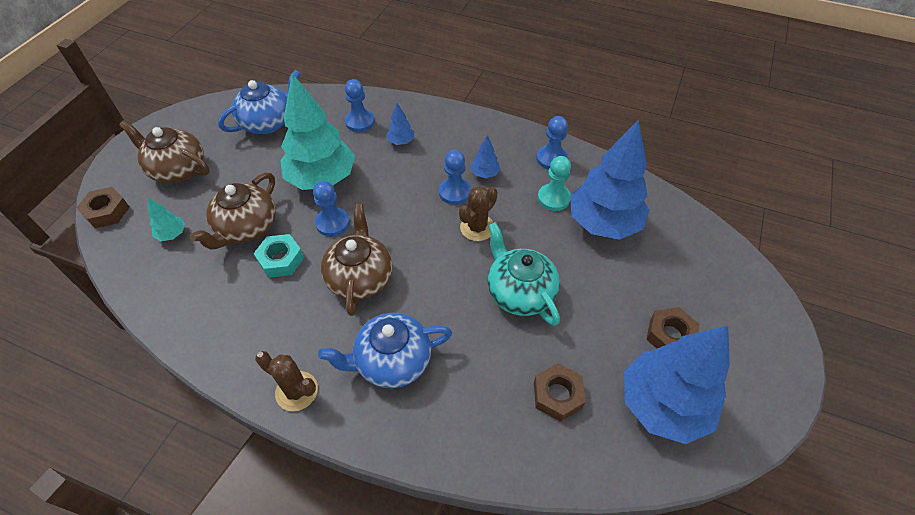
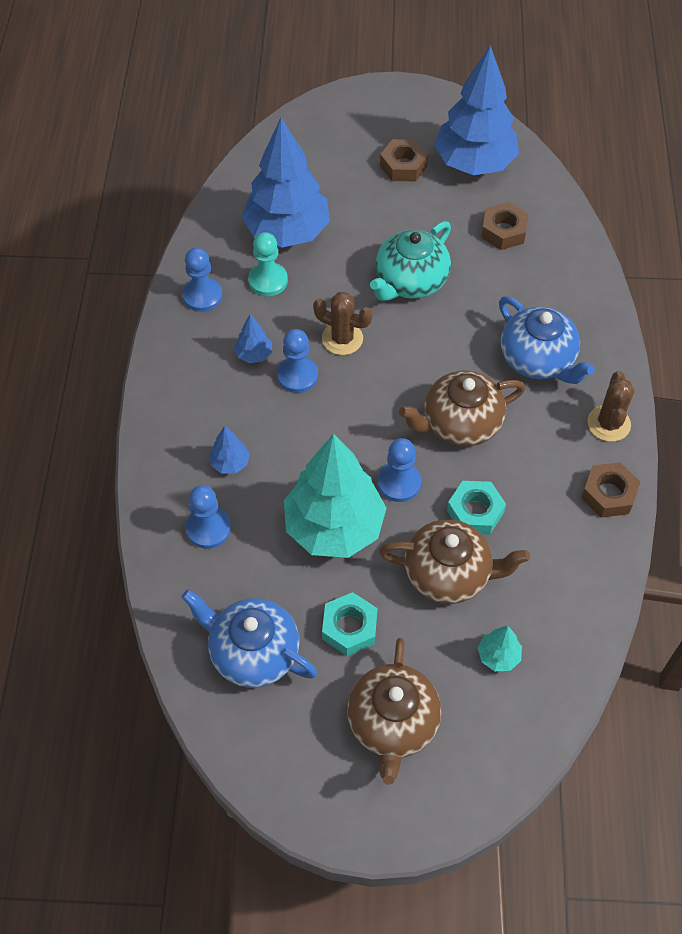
camera: 110 degrees left, 5 degrees up
(107, 212) = (504, 768): brown nut -> brown nut (608, 494)
(249, 167) = (349, 627): none -> turquoise nut

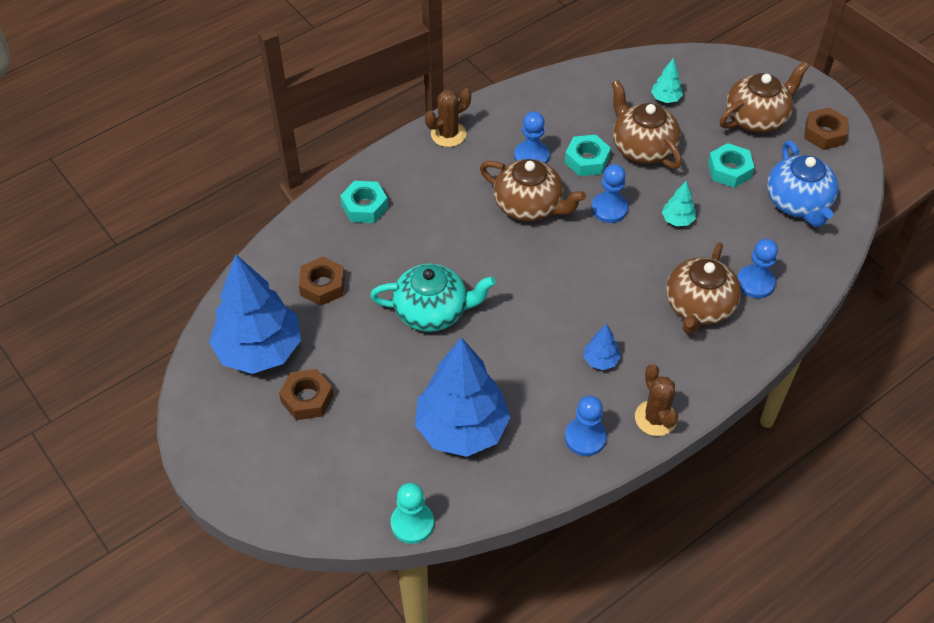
camera: 130 degrees left, 5 degrees down
(230, 463) = (699, 307): blue tree -> brown teapot
(268, 281) = (525, 404): turquoise pawn -> turquoise pawn (412, 523)
(297, 375) = (589, 320): blue pawn -> blue pawn (531, 156)
(334, 527) = (677, 220): turquoise tree -> turquoise tree, size x0.41
(342, 339) = (529, 316): brown cactus -> brown cactus (655, 418)
(538, 359) = (431, 196): blue teapot -> none
(568, 306) = (364, 206): none -> turquoise nut
(608, 494) = (503, 108): brown nut -> brown nut (824, 133)

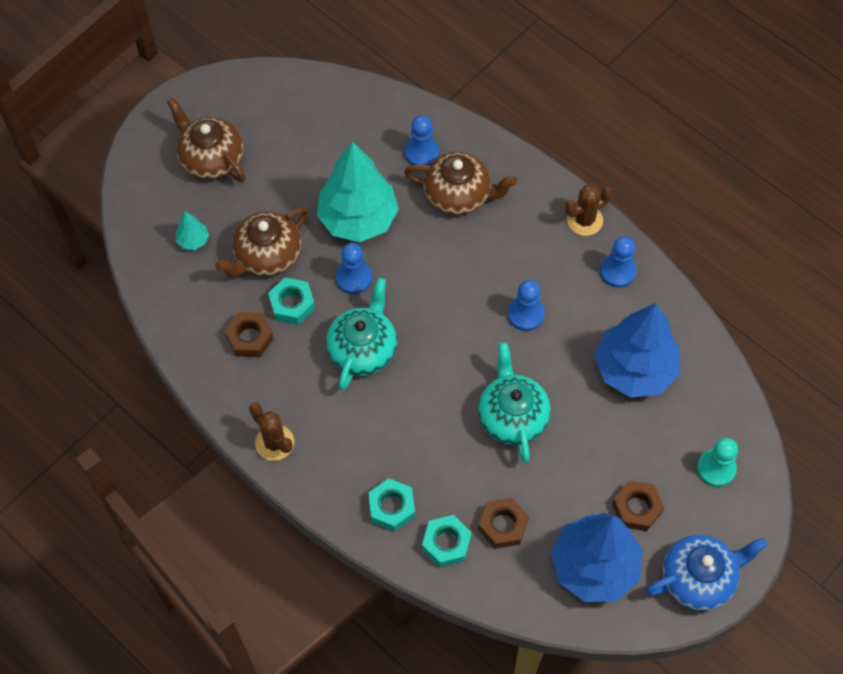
camera: 100 degrees left, 10 degrees up
(412, 523) = (736, 393): turquoise pawn -> turquoise pawn (716, 468)
(529, 206) = (363, 349): brown teapot -> turquoise teapot
(531, 156) = (295, 356): blue pawn -> blue pawn (525, 314)
(600, 360) = (535, 267): blue tree -> none
(677, 220) = (358, 218): turquoise tree -> turquoise tree, size x2.43
(729, 170) = (286, 179): turquoise nut -> turquoise nut (446, 543)
(798, 203) = (319, 122): blue teapot -> blue teapot (698, 578)
(824, 133) = (225, 102): brown nut -> brown nut (250, 338)

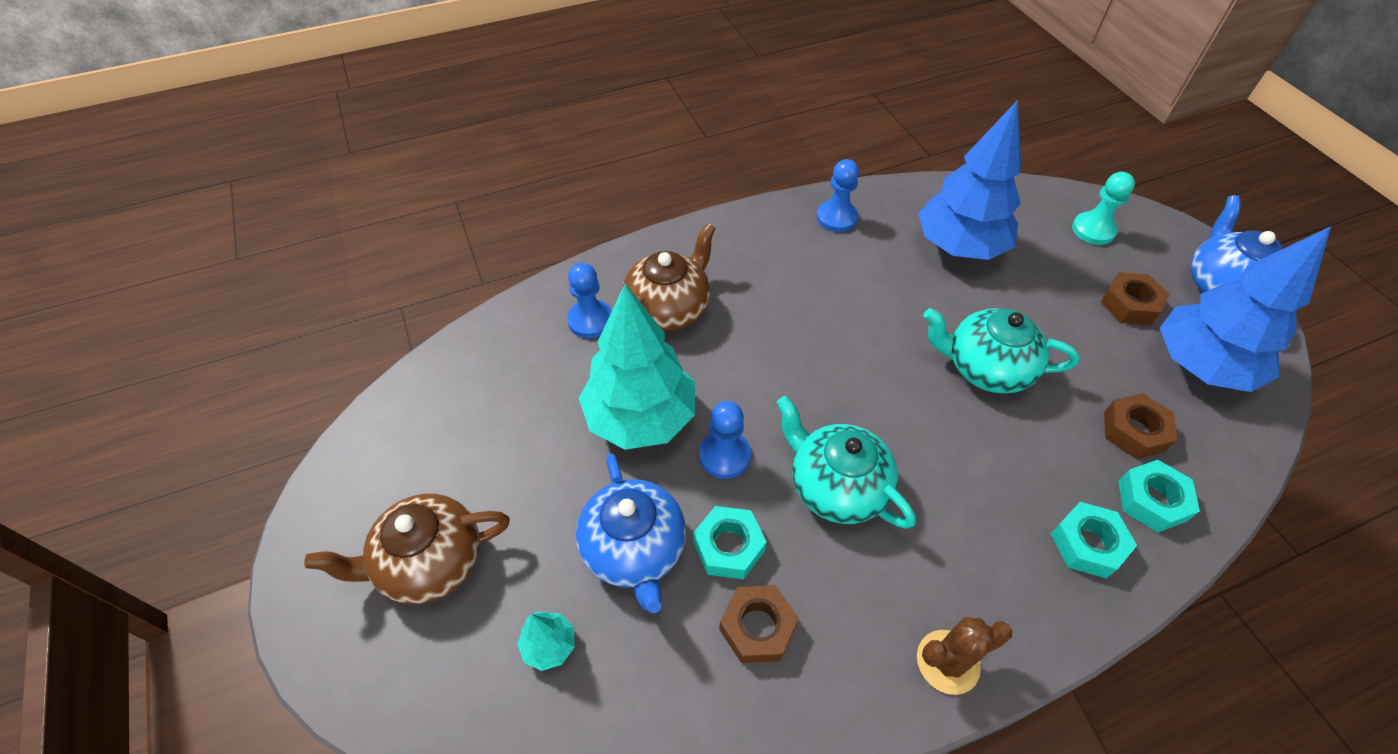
camera: 65 degrees left, 10 degrees down
(267, 256) = (635, 549): brown teapot -> blue teapot
(525, 314) = (855, 307): blue pawn -> none
(584, 220) = (762, 220): brown cactus -> none

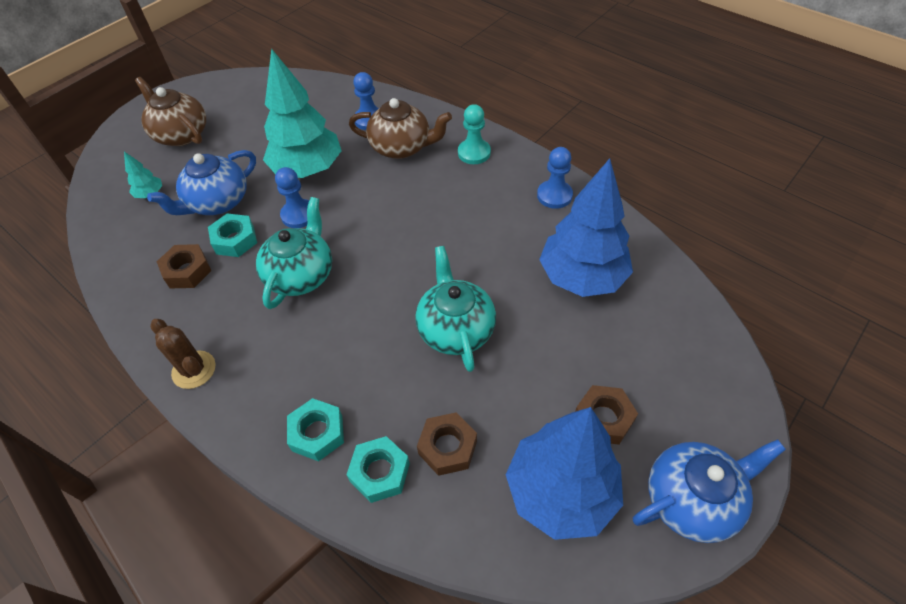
camera: 65 degrees right, 0 degrees up
(1093, 230) = (687, 369): turquoise pawn -> turquoise pawn (474, 153)

